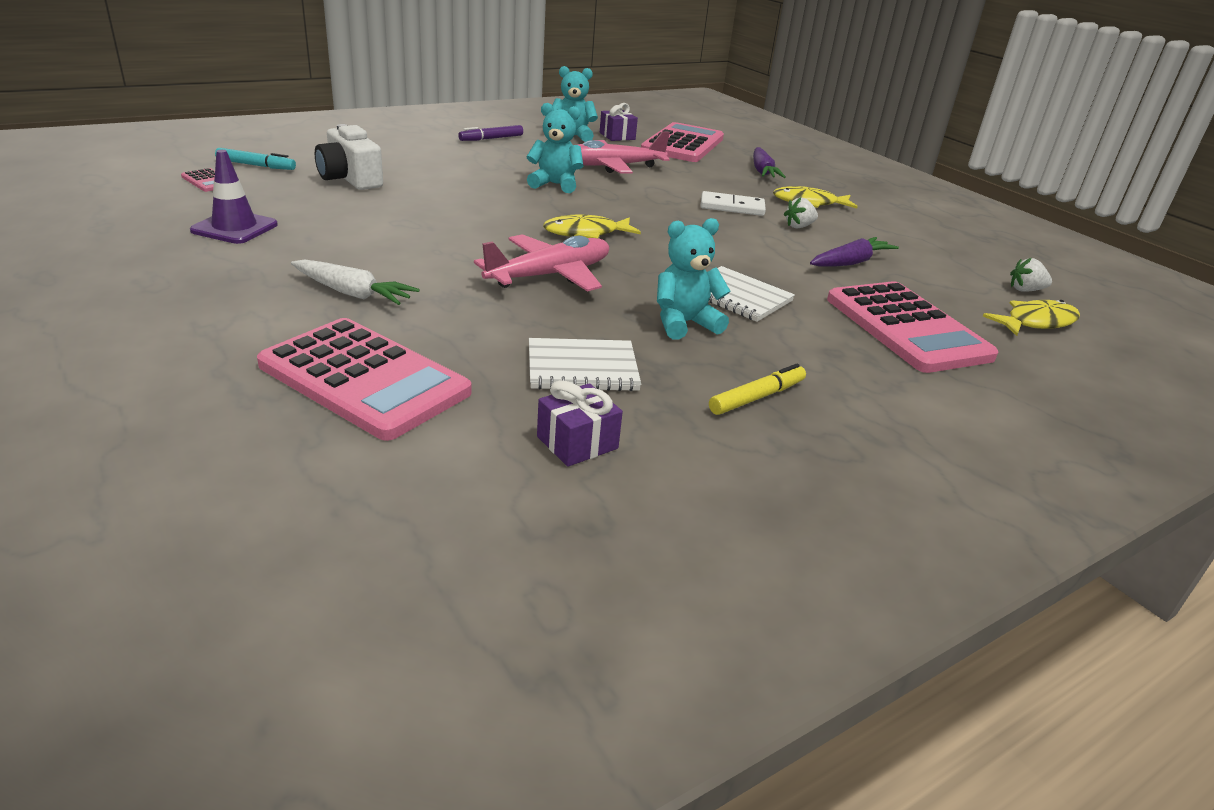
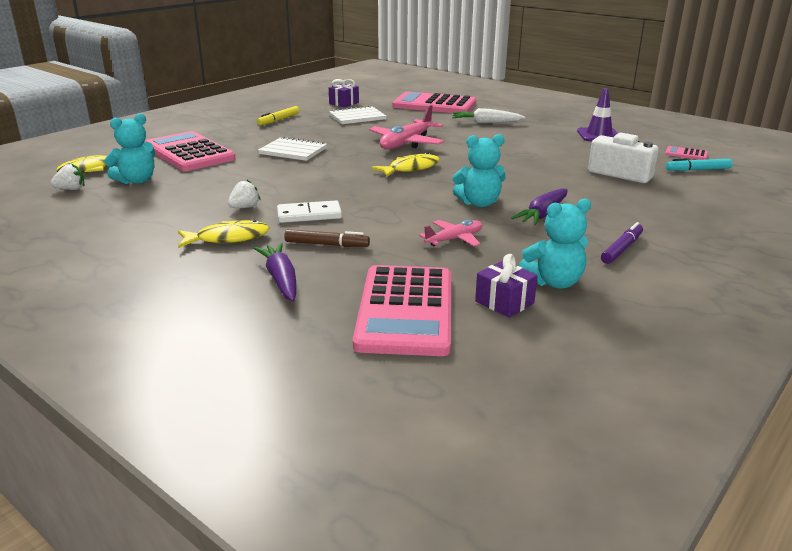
camera: 165 degrees right, 5 degrees down
(612, 166) = (454, 239): pink plane -> pink plane, size x0.58
(684, 323) = (319, 136): turquoise teddy bear -> turquoise teddy bear (136, 181)
(722, 183) = (327, 244): none -> brown marker
(850, 262) = (208, 184): purple carrot -> purple carrot (542, 214)

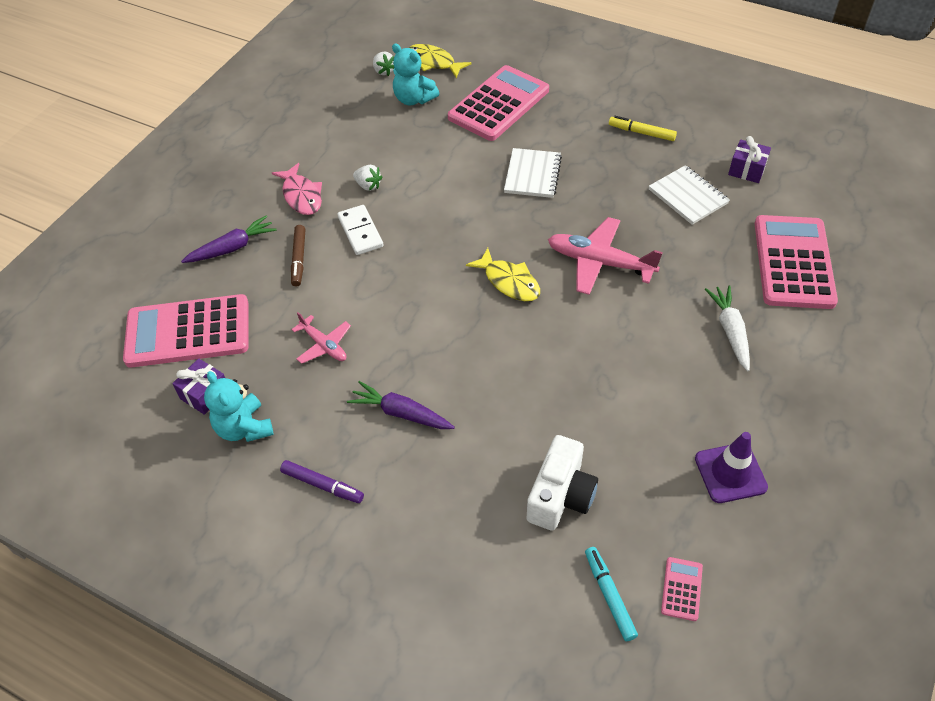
camera: 80 degrees right, 25 degrees up
(228, 238) = (301, 196): yellow fish -> pink fish
(479, 203) = (419, 355): turquoise teddy bear -> none

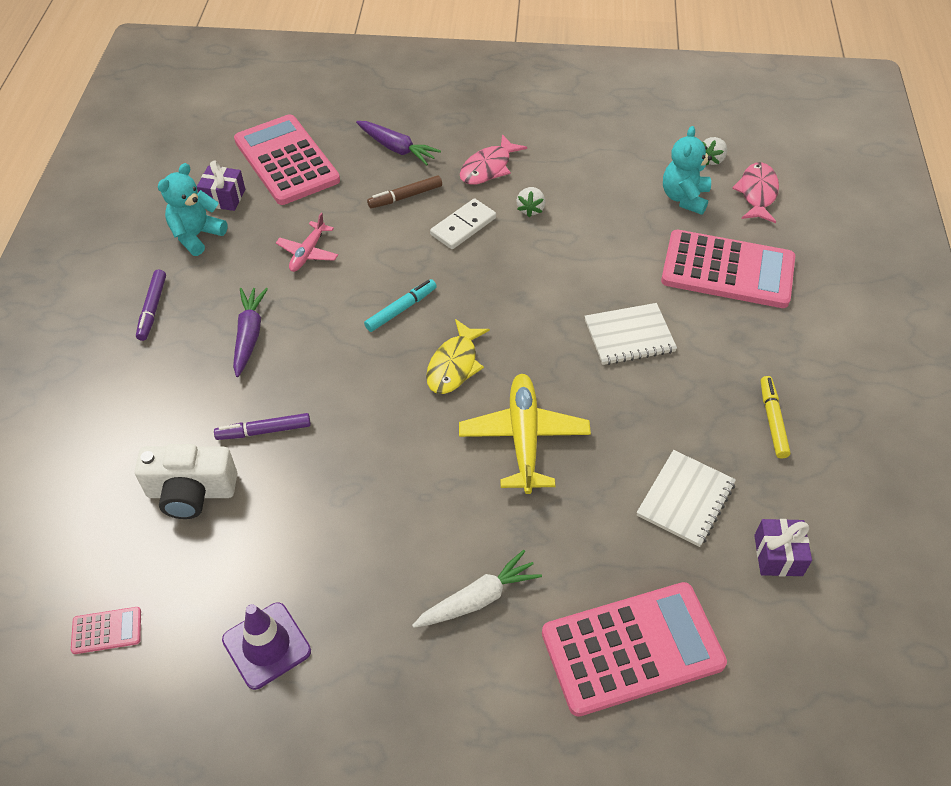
camera: 65 degrees right, 0 degrees up
(433, 62) = (757, 193): yellow fish -> pink fish
(517, 427) = (264, 431): none -> purple marker
(599, 262) = (524, 438): pink plane -> yellow plane
(609, 596) = (85, 567): turquoise marker -> turquoise marker (401, 309)

